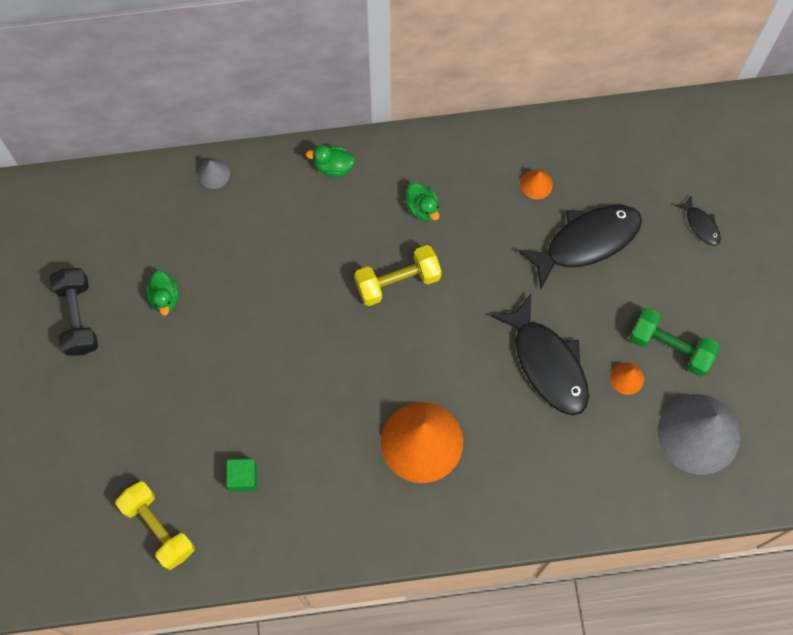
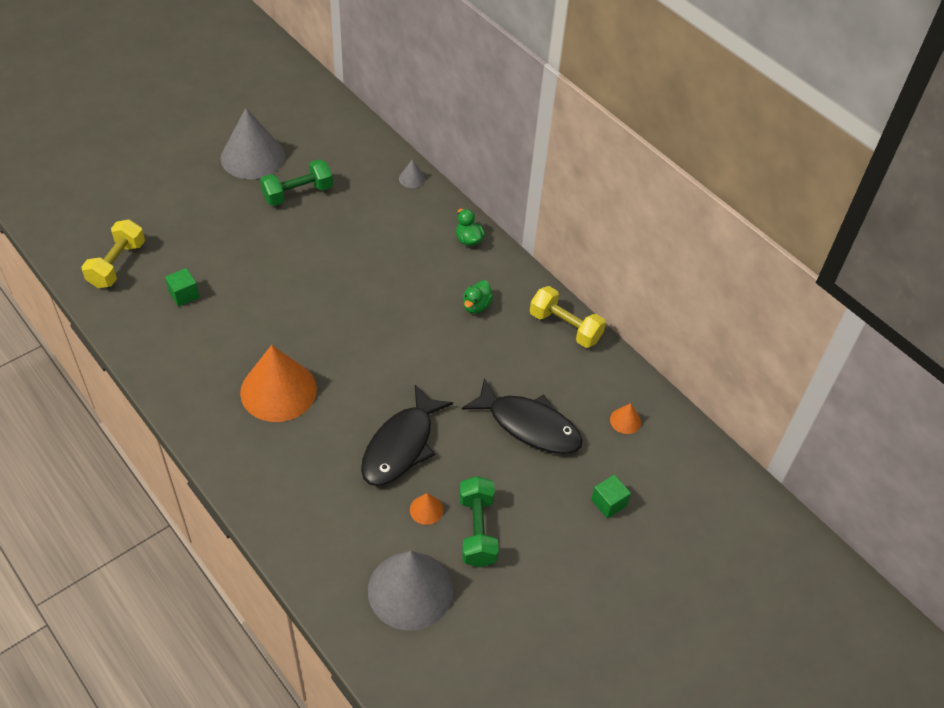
camera: 55 degrees right, 20 degrees down
(78, 317) = (252, 157): black dumbbell -> grey cone
(165, 298) = (298, 193): green duck -> green dumbbell
(398, 281) = (403, 317): yellow dumbbell -> yellow dumbbell (565, 327)
(536, 184) = (553, 369): orange cone -> orange cone (625, 420)
(701, 225) = (608, 503): black fish -> green cube

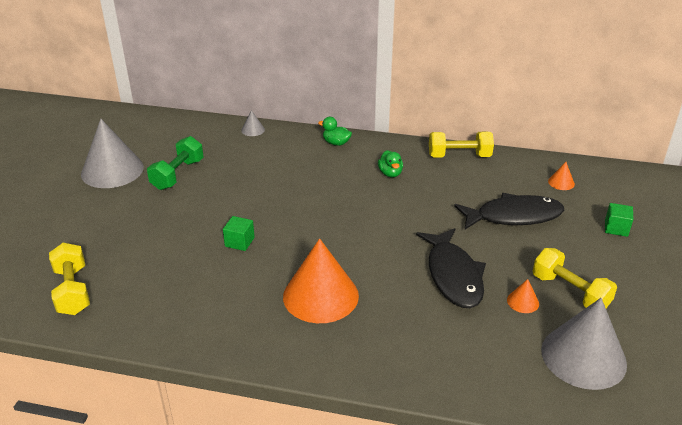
camera: 35 degrees left, 15 degrees down
(184, 294) = (161, 279): green cube -> green cube (239, 242)
(477, 530) = (570, 292): green dumbbell -> yellow dumbbell

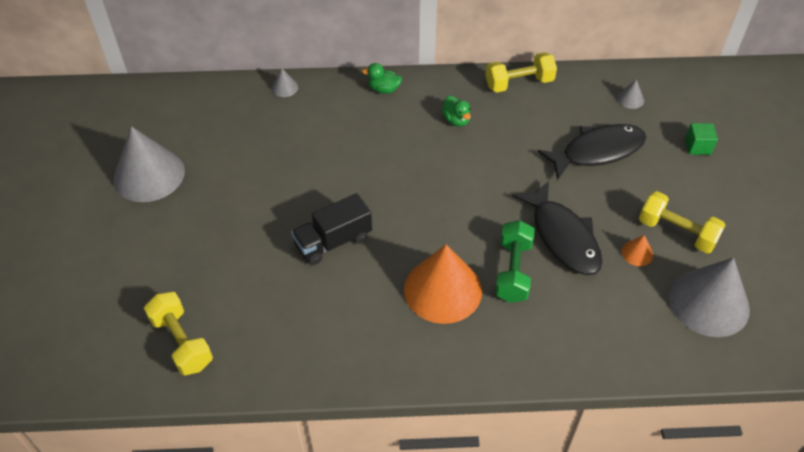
camera: 15 degrees left, 15 degrees up
(178, 174) = (227, 166): green dumbbell -> green dumbbell (513, 271)
(239, 242) = (333, 242): green cube -> black truck
(561, 182) = (630, 99): orange cone -> grey cone

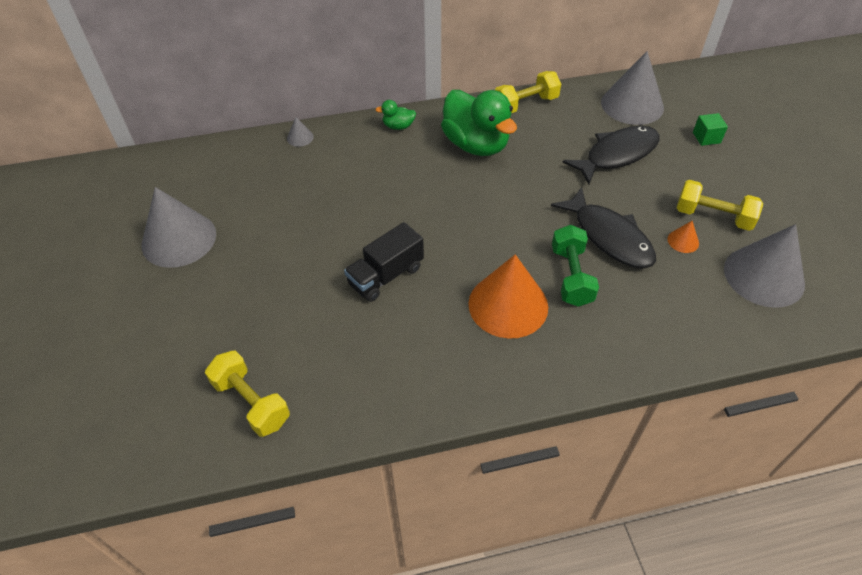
camera: 10 degrees left, 0 degrees up
(456, 120) = (476, 145): green duck -> green duck, size x2.29
(630, 99) = (632, 104): grey cone -> grey cone, size x2.41

